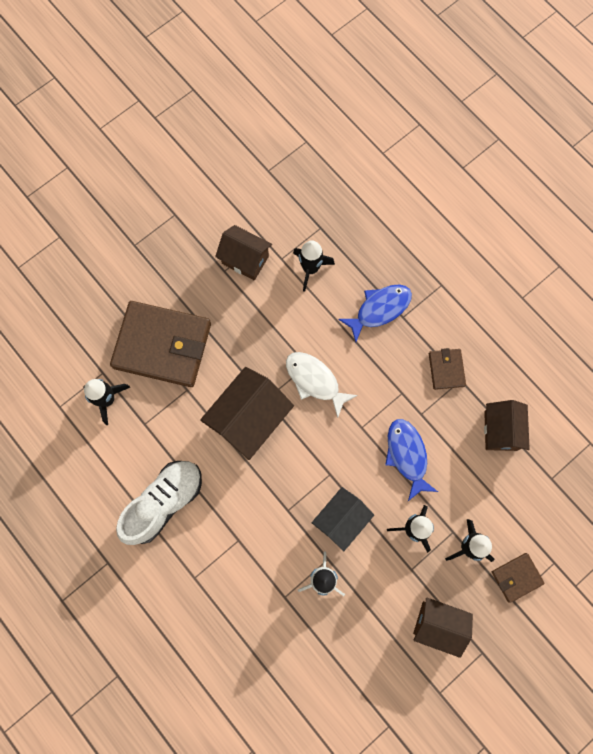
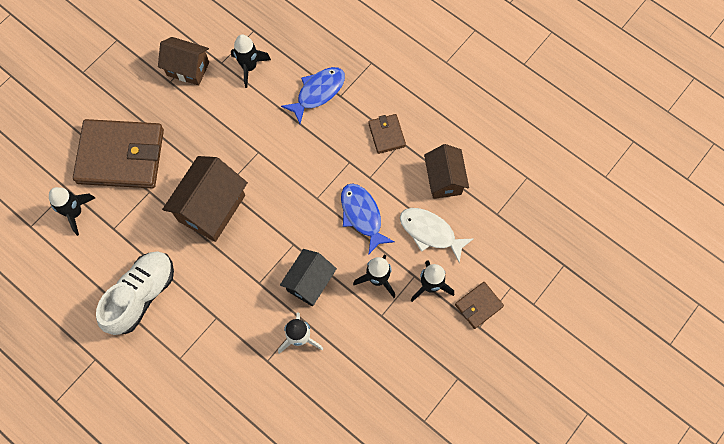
camera: 10 degrees left, 5 degrees down
(315, 381) = (267, 164): white fish -> white fish (430, 232)
(437, 624) = (413, 360): brown house -> none

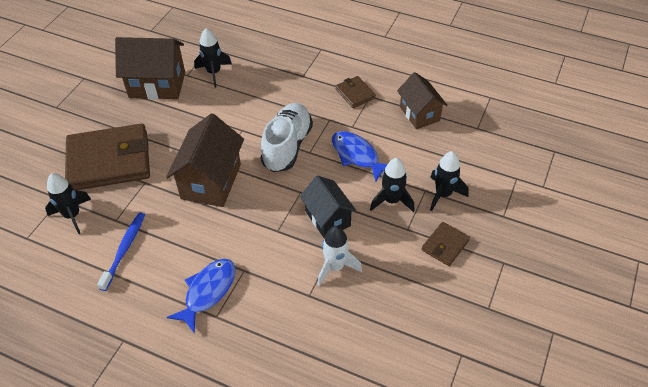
camera: 15 degrees left, 20 degrees down
(114, 265) = (124, 250): none -> blue toothbrush
(141, 295) = (160, 269): white shoe -> white shoe (287, 146)
(188, 69) = (157, 85): brown house -> brown house, size x1.52
(309, 282) = (327, 218): black house -> black house turned 45 degrees counterclockwise
(318, 92) = (282, 77): blue fish -> blue fish (208, 292)
(430, 232) = (425, 154): white fish -> none
(478, 305) = (494, 199): brown wallet -> brown wallet (445, 245)

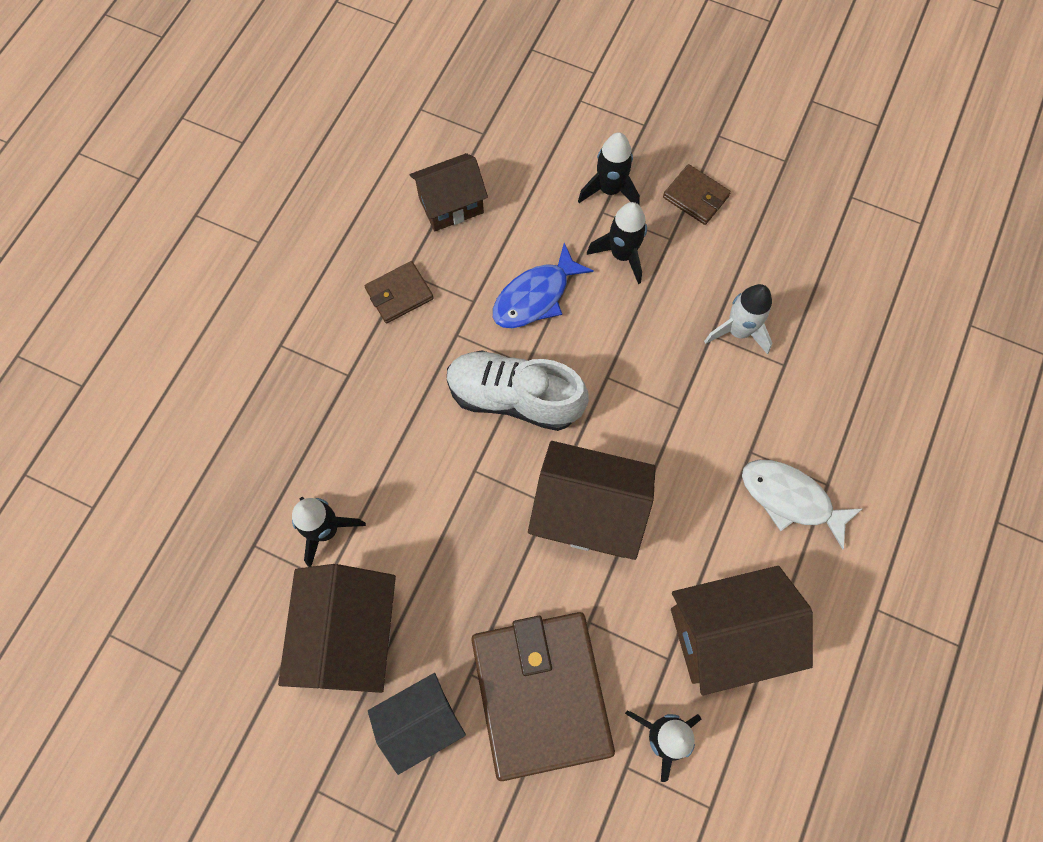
camera: 90 degrees left, 20 degrees up
(124, 250) = (726, 634): blue toothbrush -> brown house
(208, 292) = (790, 499): blue fish -> white fish
(327, 218) = (656, 339): black house -> black house (421, 722)

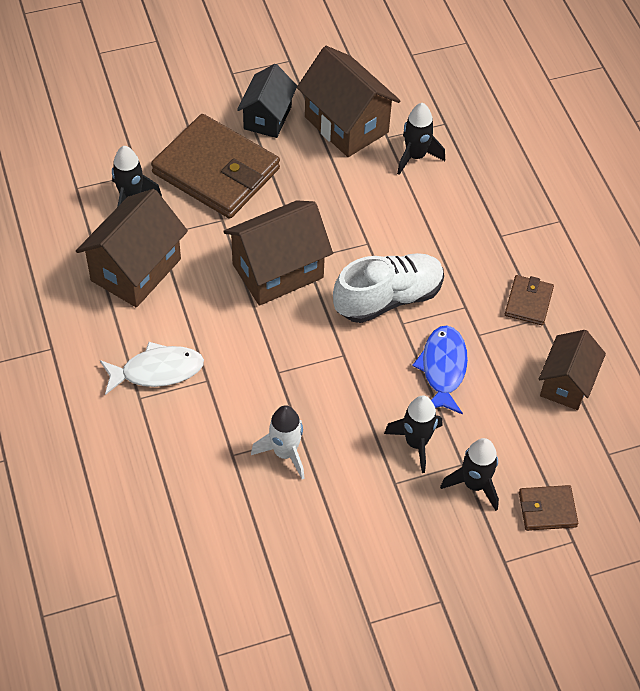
camera: 135 degrees right, 15 degrees down
(695, 197) = (408, 531): brown wallet -> brown wallet (547, 510)

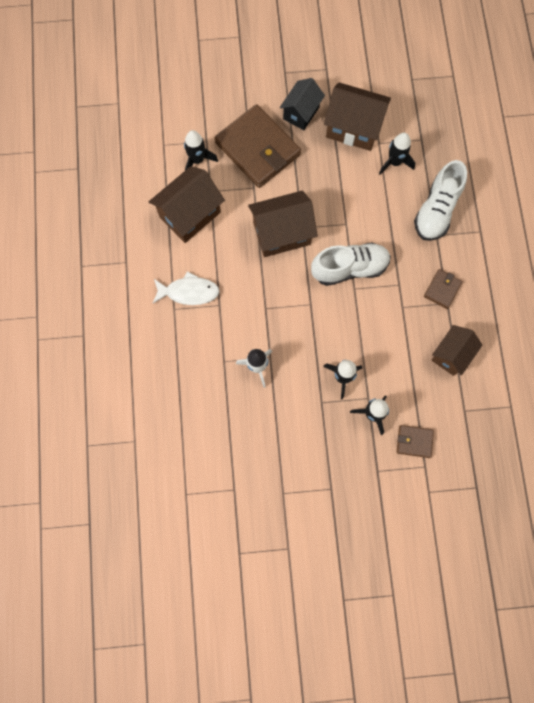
camera: 15 degrees right, 20 degrees up
(346, 125) = (353, 128): brown house -> brown house turned 45 degrees counterclockwise
(443, 369) = (373, 327): blue fish -> none
(491, 205) = (436, 210): none -> white shoe

